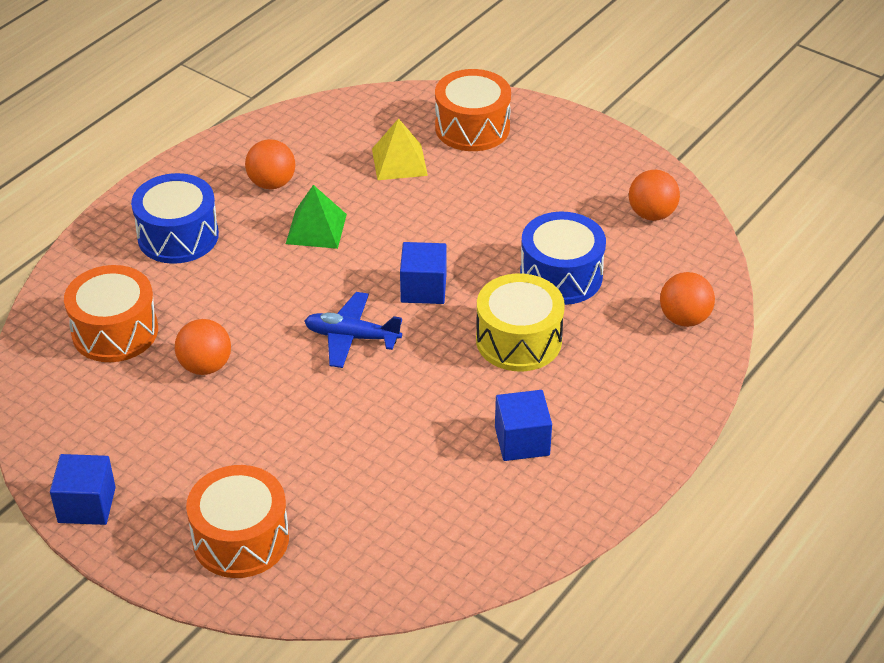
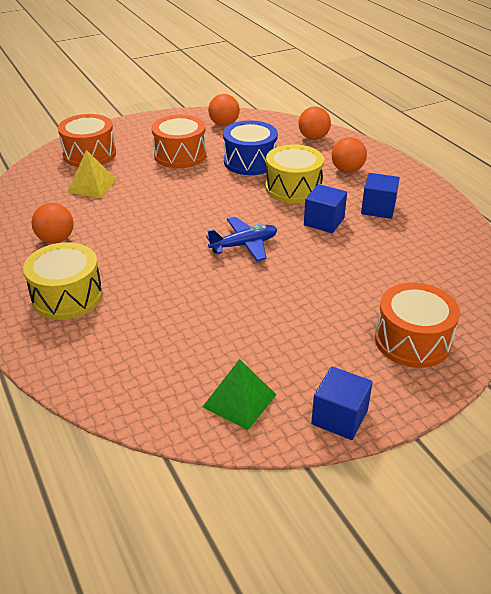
camera: 65 degrees left, 5 degrees down
(115, 331) = (148, 355): orange drum -> orange drum (180, 155)
(178, 236) = (67, 296): blue drum -> yellow drum
(205, 366) = (224, 316): orange ball -> orange ball (347, 170)
(316, 229) = (124, 233): green pyramid -> green pyramid (239, 400)
(351, 337) = (244, 245): blue plane -> blue plane turned 150 degrees counterclockwise
(423, 289) = (221, 207): blue cube -> blue cube (324, 221)

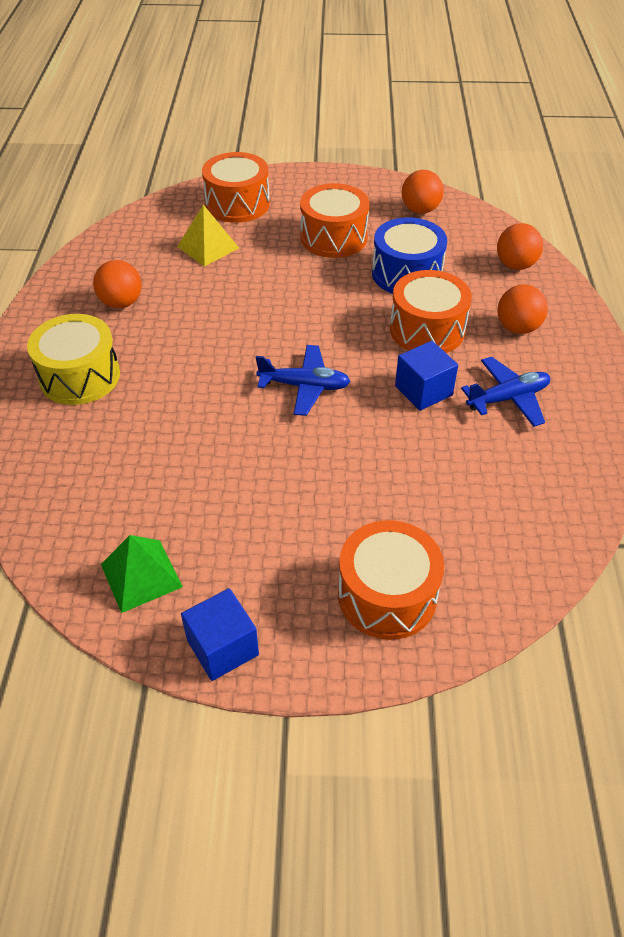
camera: 30 degrees right, 10 degrees up
(293, 188) = (427, 330): yellow drum -> orange drum
(378, 208) = (508, 398): blue cube -> blue plane

